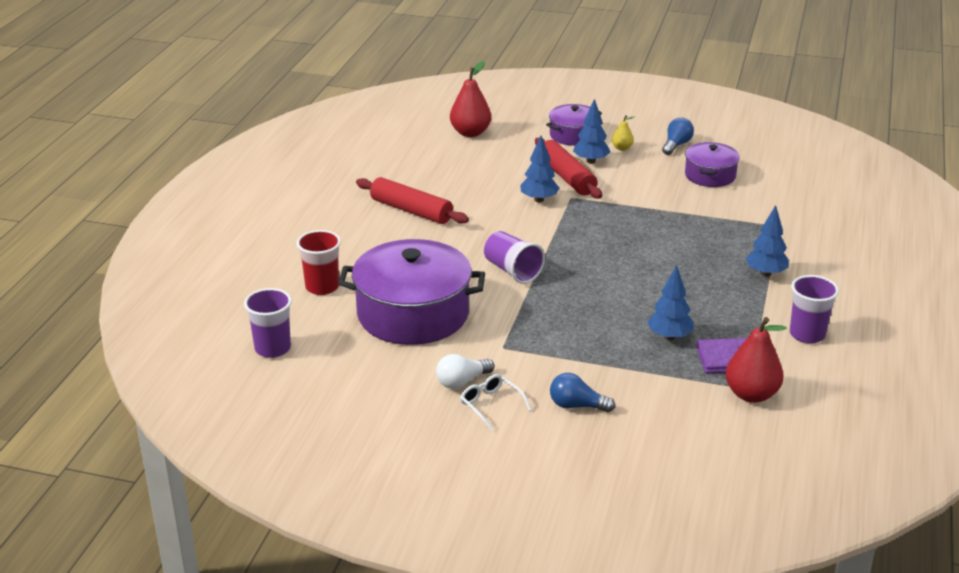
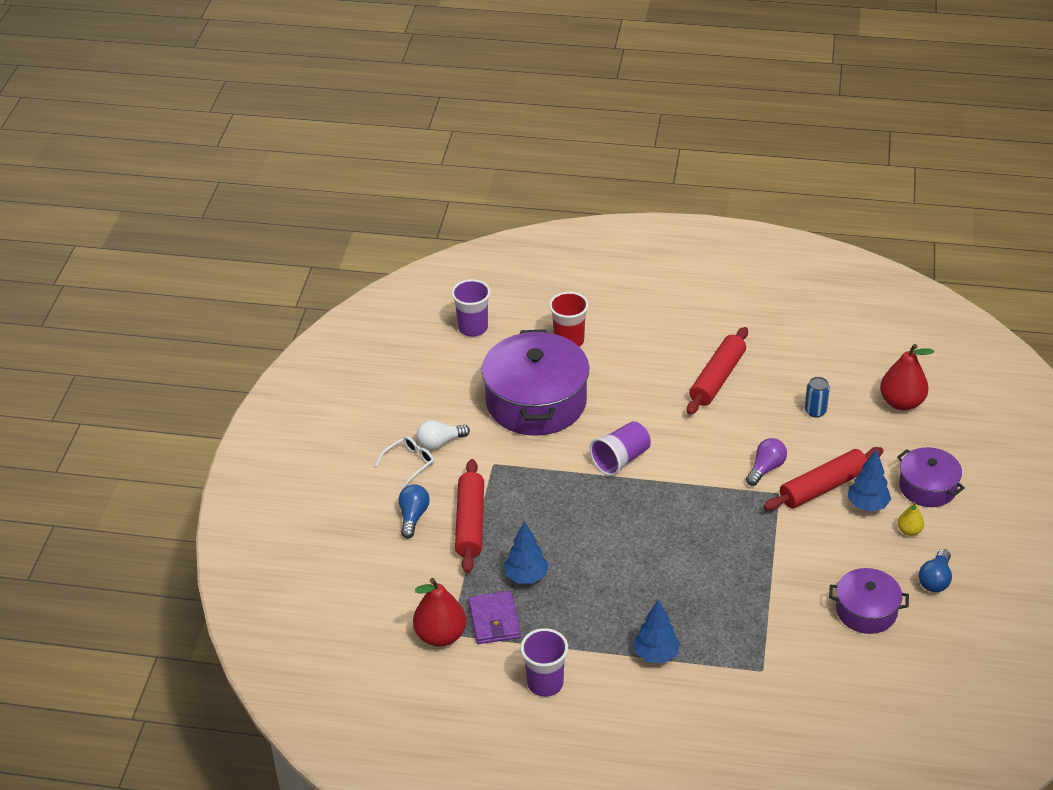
camera: 85 degrees right, 10 degrees up
(462, 382) = (440, 443): white light bulb -> white light bulb turned 75 degrees counterclockwise
(470, 170) = (815, 411): none -> blue can
(539, 199) = (766, 468): blue tree -> purple light bulb
(590, 367) = (470, 523): none -> red rolling pin
(676, 145) = (935, 580): blue light bulb -> blue light bulb turned 90 degrees clockwise

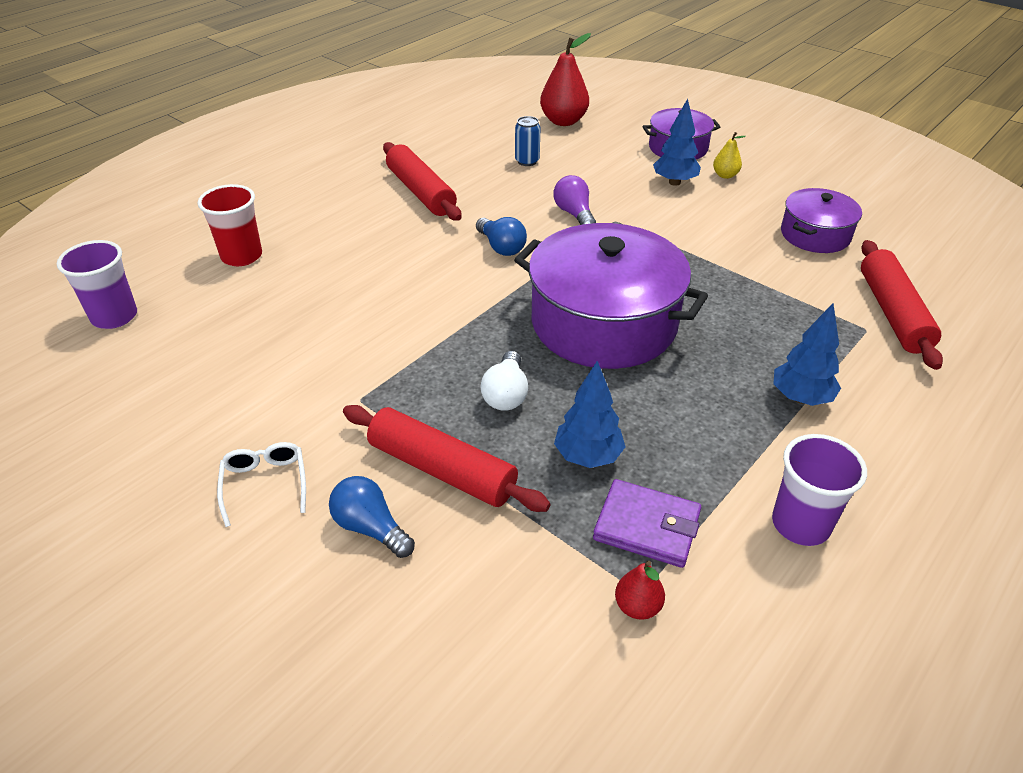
camera: 60 degrees left, 0 degrees up
(440, 443) = (265, 434): white light bulb -> white light bulb (506, 394)
(441, 635) = (637, 606): red pear -> red pear, size x0.52
(536, 402) = (301, 319): purple pot -> purple pot (604, 322)
(621, 459) = (465, 296): purple cup -> none
(823, 487) = (630, 194): red rolling pin -> red rolling pin (893, 313)
(935, 580) = (797, 186): blue light bulb -> blue light bulb (501, 247)

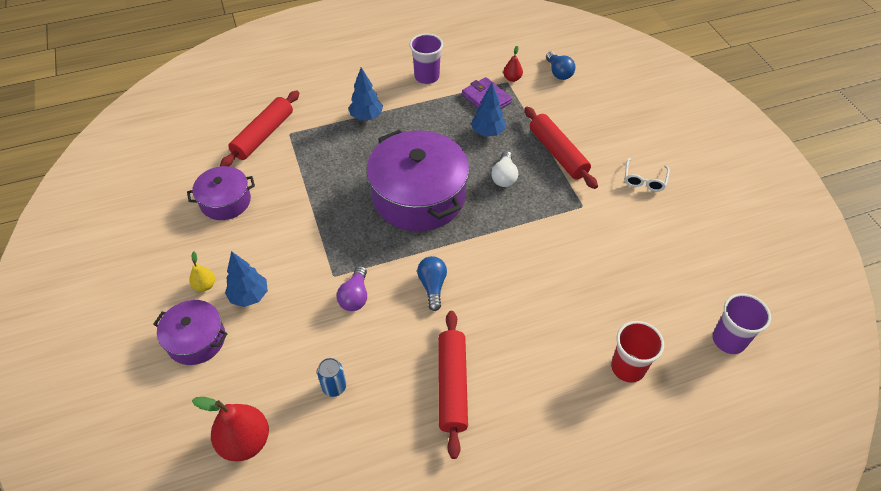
camera: 150 degrees left, 10 degrees up
(370, 528) = (601, 142): blue light bulb -> blue light bulb (558, 72)
(506, 394) = (504, 177): white light bulb -> white light bulb turned 150 degrees clockwise

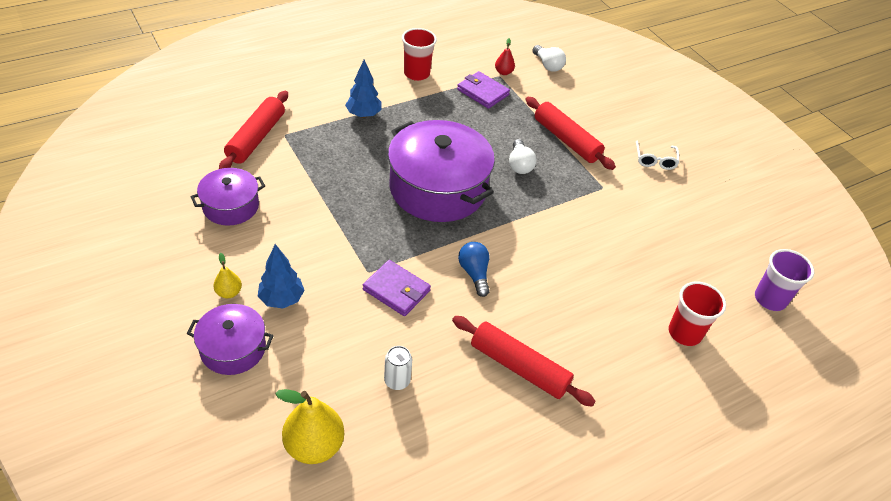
camera: 15 degrees left, 5 degrees down
(245, 441) = (314, 446): red pear -> yellow pear
(334, 387) = (397, 381): blue can -> white can
(355, 296) = (396, 290): purple light bulb -> purple wallet
(427, 77) = (416, 74): purple cup -> red cup
(452, 386) = (519, 367): red rolling pin -> red rolling pin turned 45 degrees counterclockwise
(488, 132) = (492, 124): blue tree -> none
(558, 72) = (548, 65): blue light bulb -> white light bulb

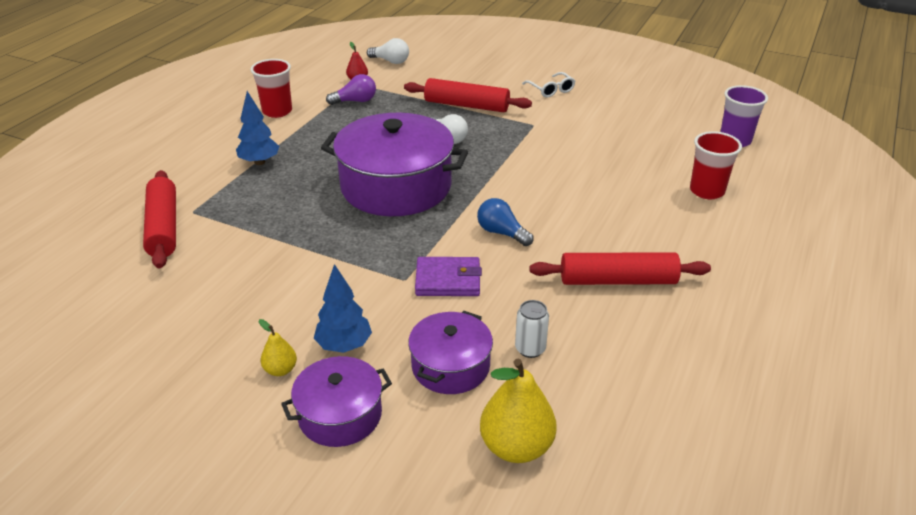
camera: 30 degrees left, 10 degrees down
(231, 206) = (199, 296): purple pot -> purple pot (450, 366)
(482, 92) = (355, 101): purple wallet -> purple light bulb

